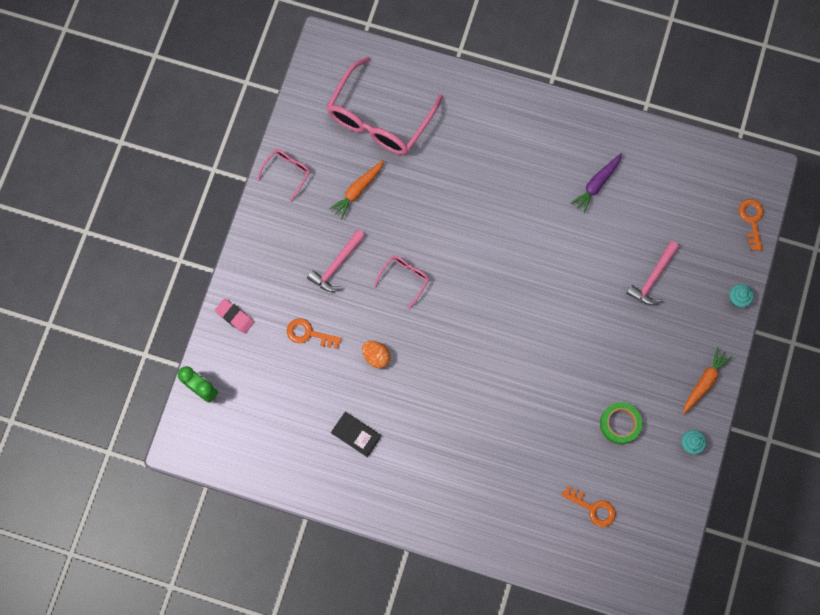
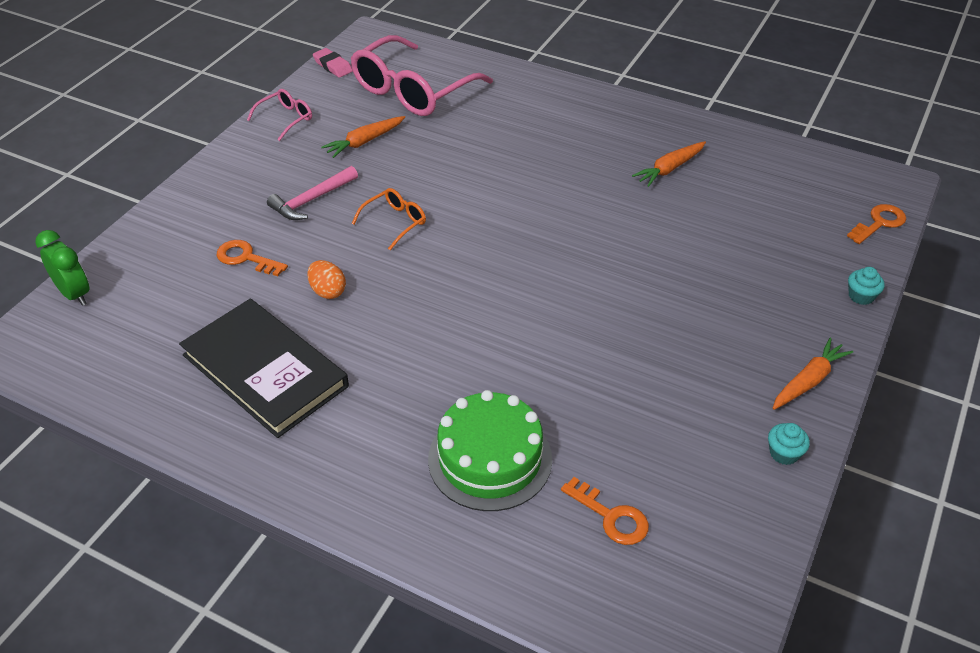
camera: 10 degrees right, 30 degrees down
(235, 317) = (157, 230): pink eraser -> pink eraser (333, 66)
(356, 434) = (264, 371): black book -> black book, size x2.31
(404, 279) = (394, 222): pink glasses -> orange glasses
(515, 479) = (490, 459): none -> green cake
(597, 184) = (669, 169): purple carrot -> orange carrot
(620, 424) = (670, 413): green tape -> none
(653, 278) = (737, 261): pink hammer -> none
(752, 220) = (879, 223): orange key -> orange key turned 45 degrees clockwise

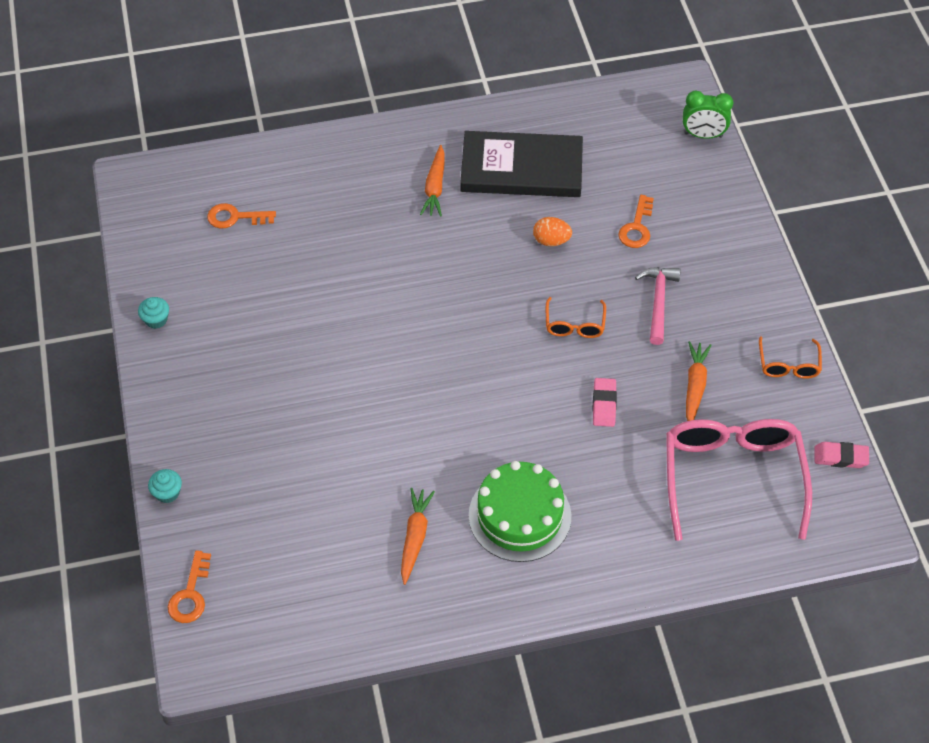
camera: 140 degrees right, 10 degrees up
(246, 258) = (637, 227): orange key -> orange key turned 120 degrees clockwise
(285, 119) = (788, 365): pink glasses -> orange glasses
(442, 166) = (604, 404): none -> pink eraser
(490, 459) = (332, 205): green cake -> green cake (520, 516)
(808, 381) = (168, 385): orange carrot -> orange carrot (435, 187)

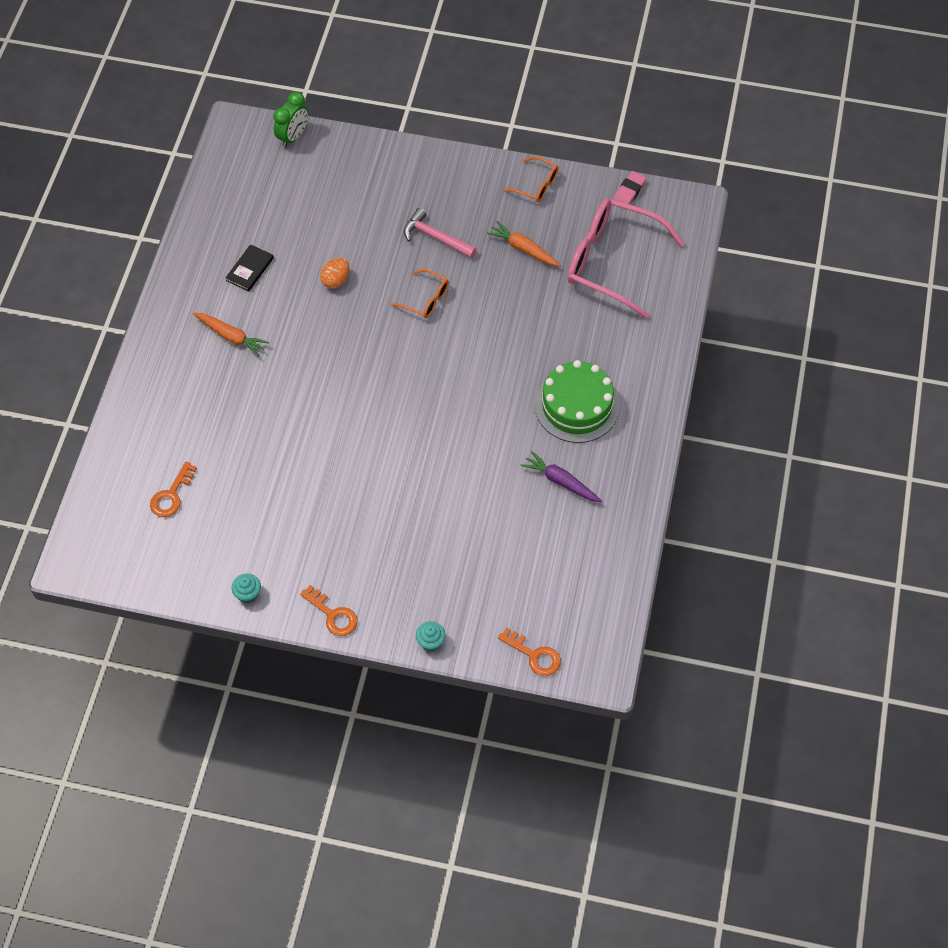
camera: 65 degrees left, 5 degrees up
(415, 537) = (561, 481): orange carrot -> purple carrot
(521, 168) = (249, 269): black book -> black book, size x0.43
(604, 404) = (509, 312): pink eraser -> none
(637, 227) = (357, 219): orange key -> orange key (333, 615)

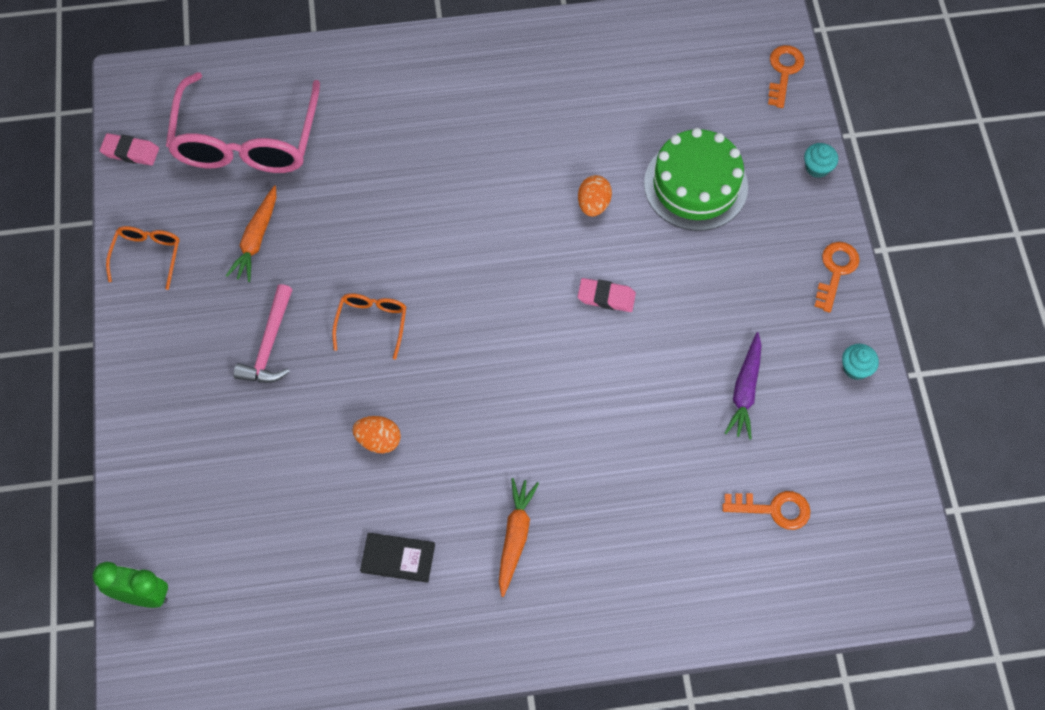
camera: 110 degrees left, 5 degrees up
(381, 449) = (606, 297): none -> pink eraser
(464, 467) = (593, 204): none -> orange egg
(561, 481) = (570, 107): purple carrot -> purple carrot (745, 390)
(577, 406) = (465, 119): green cake -> green cake (695, 185)

